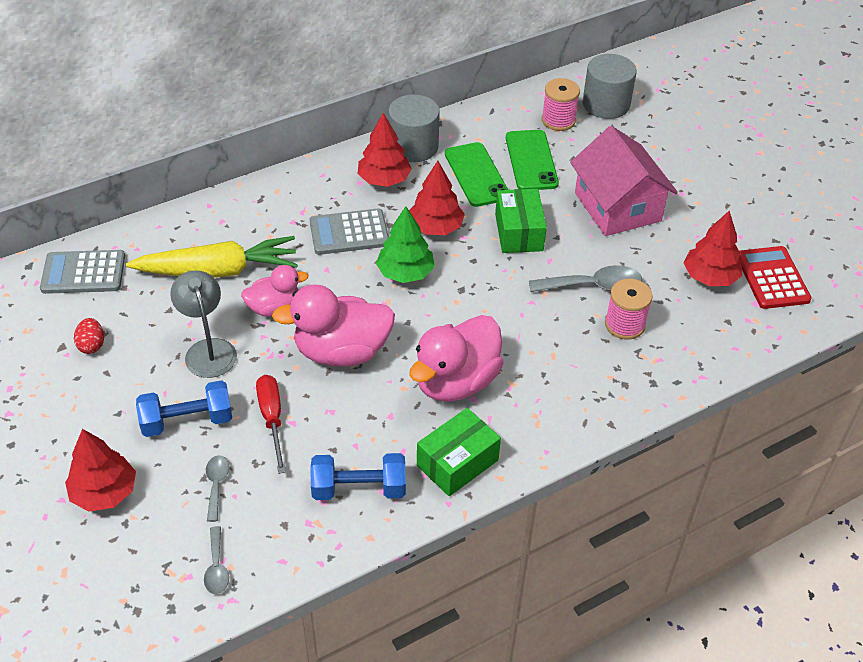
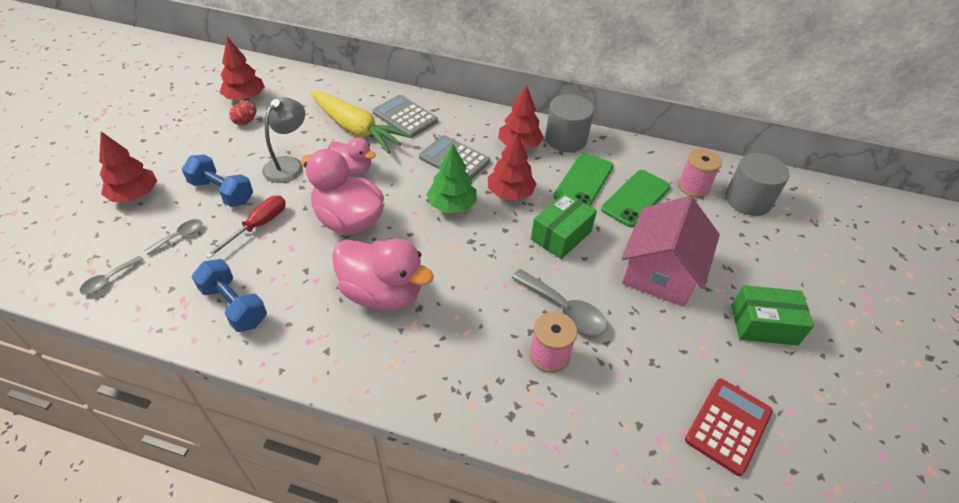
camera: 45 degrees right, 0 degrees up
(83, 273) = (297, 86): grey calculator -> grey calculator (405, 117)
(456, 382) = (382, 293): pink duck -> pink duck turned 150 degrees counterclockwise
(457, 462) = (306, 344): green box -> green box (764, 324)
(710, 277) = (669, 379): red tree -> red tree (245, 98)

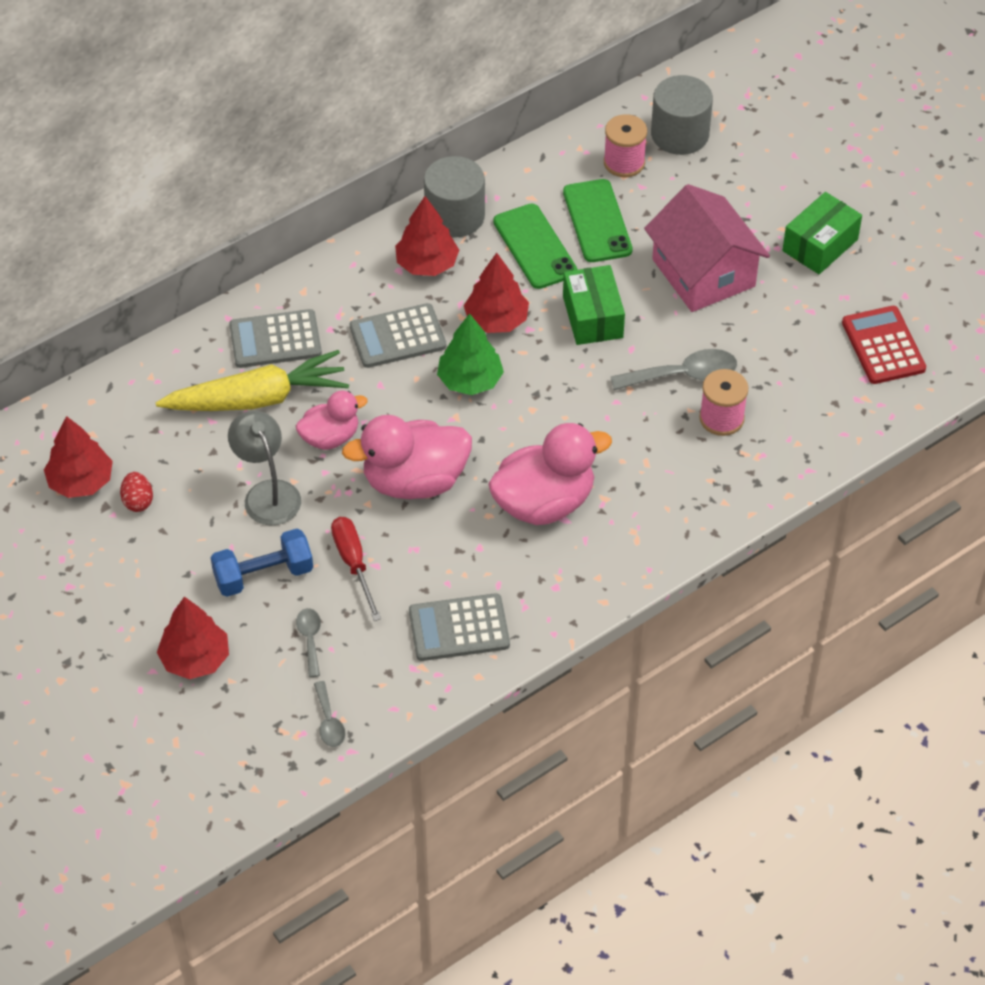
camera: 50 degrees left, 5 degrees up
(234, 306) = (459, 628): blue dumbbell -> grey calculator

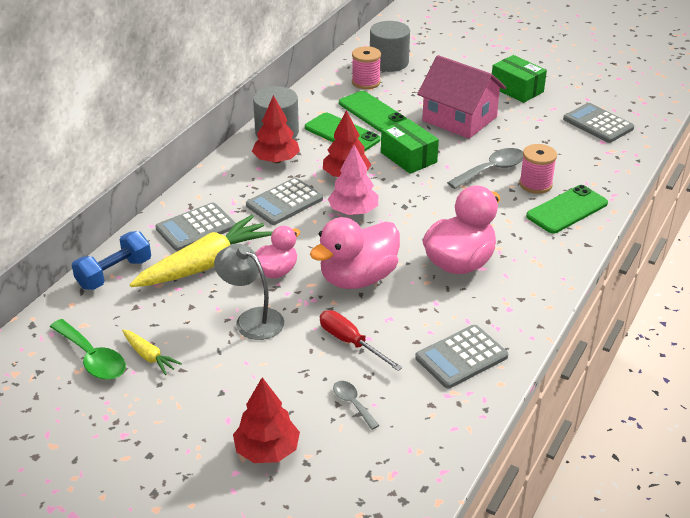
camera: 25 degrees left, 15 degrees down
(81, 481) = (92, 358): red tree -> green spoon
(138, 501) = (149, 356): red egg -> yellow carrot
(263, 575) = (285, 373): blue dumbbell -> blue dumbbell (114, 274)
(329, 722) = (410, 456): grey spoon -> none
(470, 380) = (353, 211): green tree -> pink tree
(730, 472) = (567, 210): none -> green phone
(820, 245) = (517, 89): green box -> green box turned 60 degrees counterclockwise
(883, 346) = (598, 124): red calculator -> grey calculator

